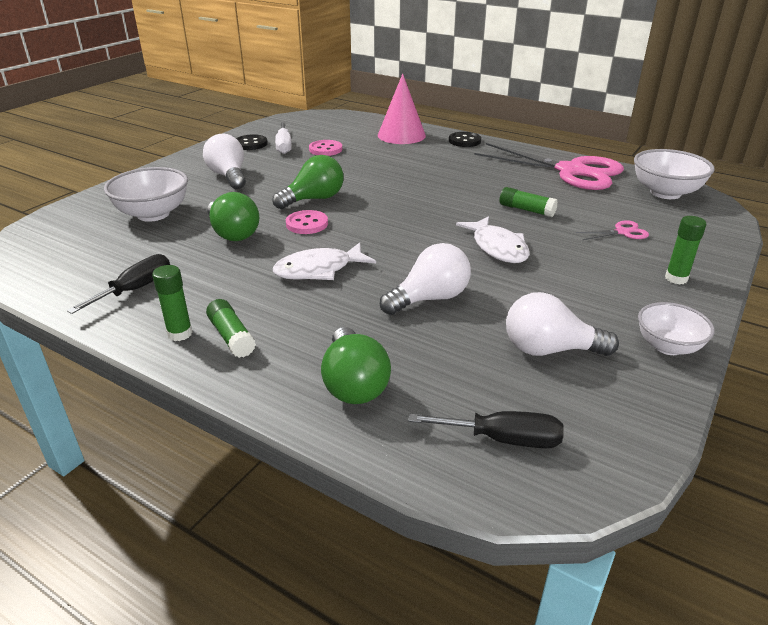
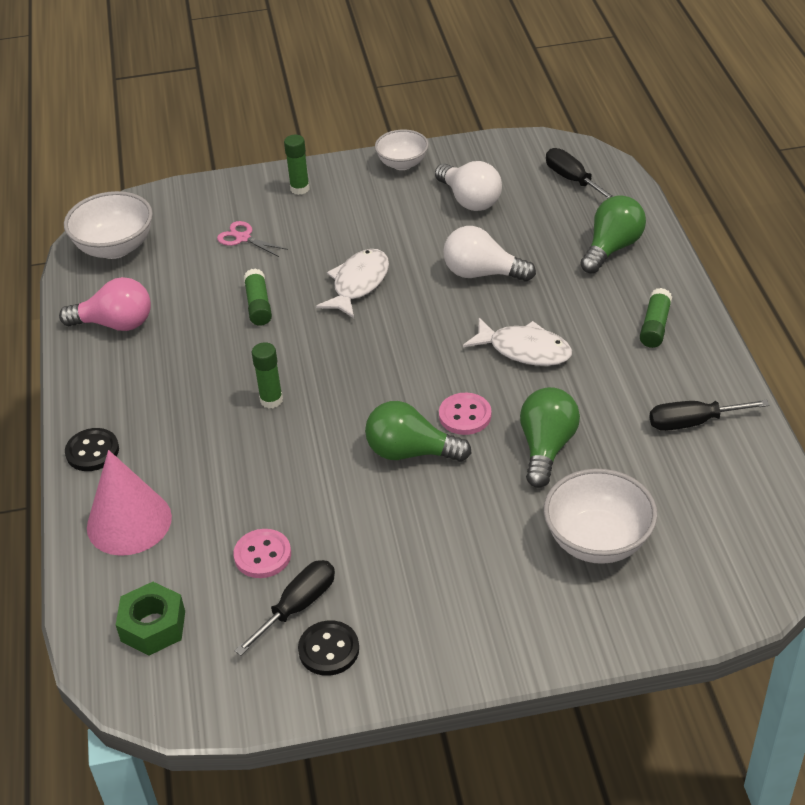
camera: 130 degrees left, 10 degrees up
(180, 333) = (689, 351): green glue stick -> green glue stick (271, 400)
(228, 176) = (446, 571): white light bulb -> none
(284, 146) = (298, 606): white screwdriver -> black screwdriver
(334, 124) = (153, 626): none -> green nut
(570, 171) = (115, 324): pink scissors -> pink light bulb

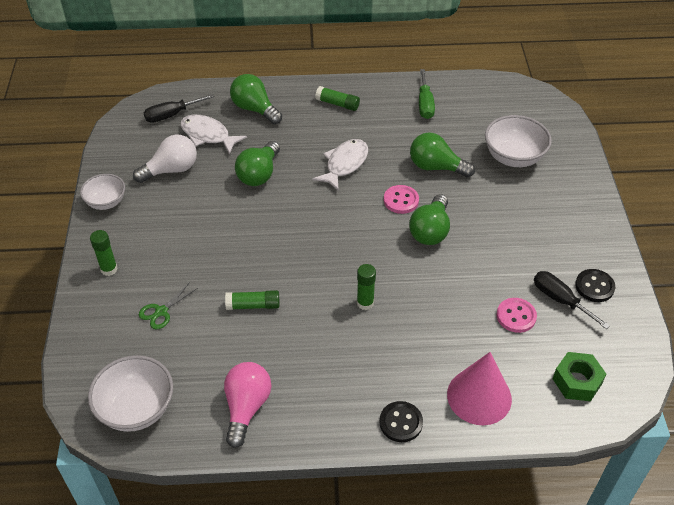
camera: 85 degrees left, 5 degrees up
(243, 238) = (161, 311): pink scissors -> green scissors
(358, 284) = (247, 242): white fish -> white fish (208, 135)
(482, 273) = (259, 174): white light bulb -> green light bulb
(692, 422) = (425, 104): black screwdriver -> green screwdriver

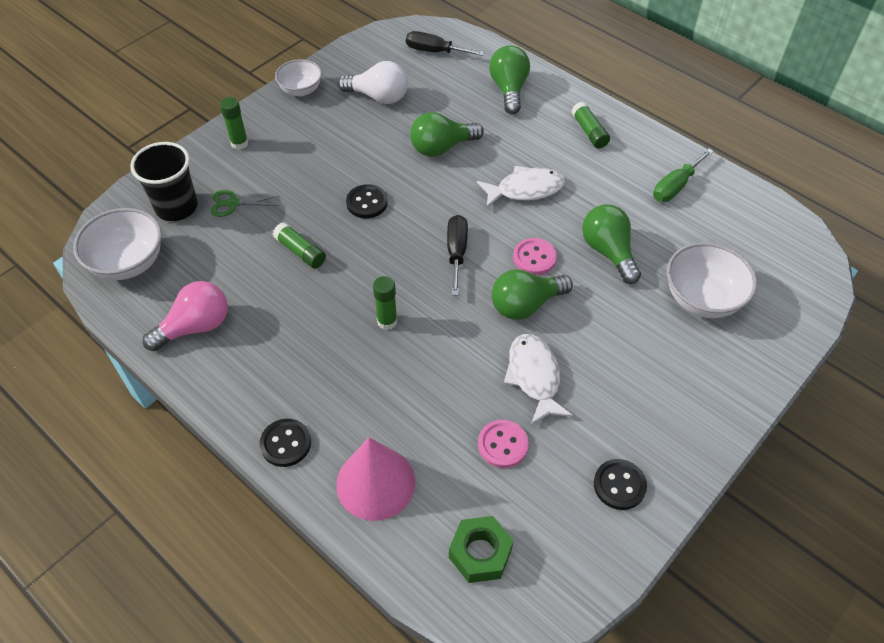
camera: 45 degrees right, 5 degrees up
(121, 345) = (176, 207): none -> black cup
(208, 135) = (442, 87): white fish -> white fish (534, 377)
(256, 243) = (367, 203): none -> black button
(560, 300) = (566, 467): black screwdriver -> black screwdriver (456, 252)

